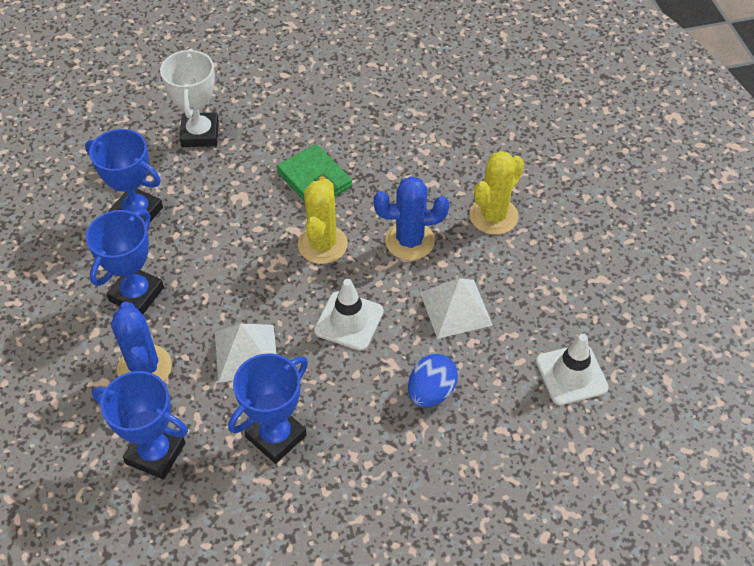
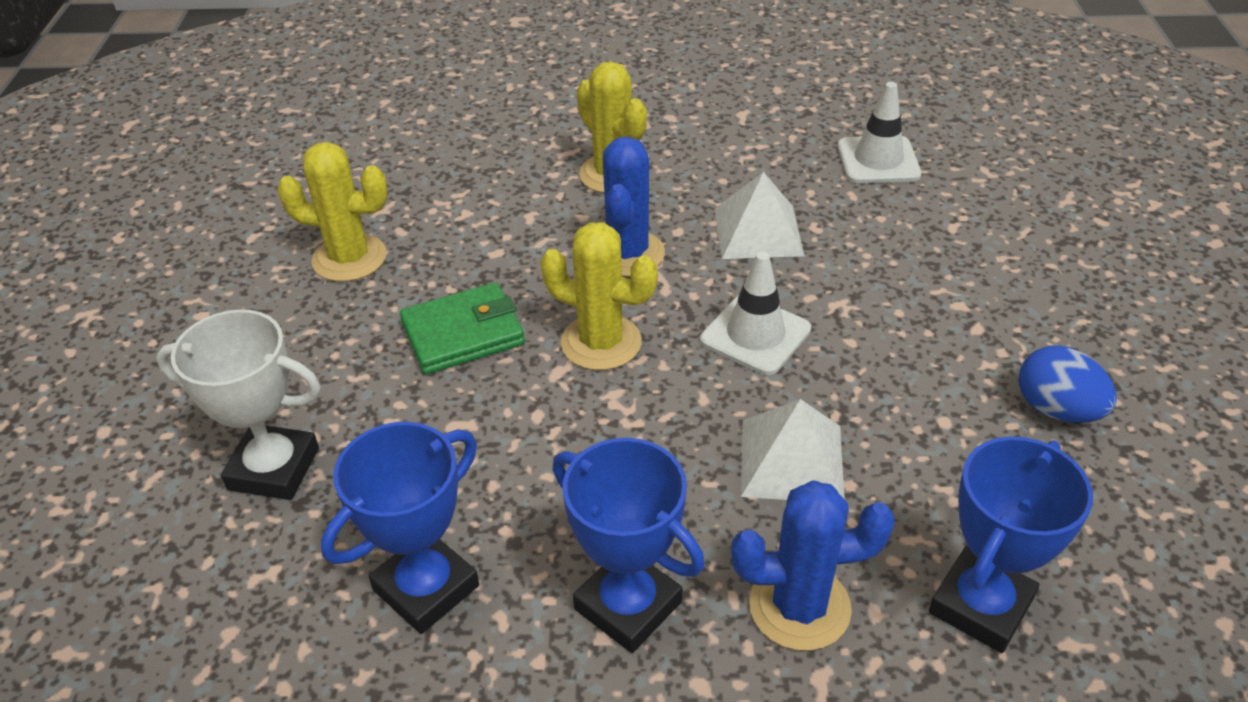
camera: 75 degrees left, 10 degrees down
(276, 436) = (953, 443): blue trophy -> none
(365, 111) = (349, 258): none -> yellow cactus
(431, 392) = (890, 275): blue egg -> blue egg (1056, 410)

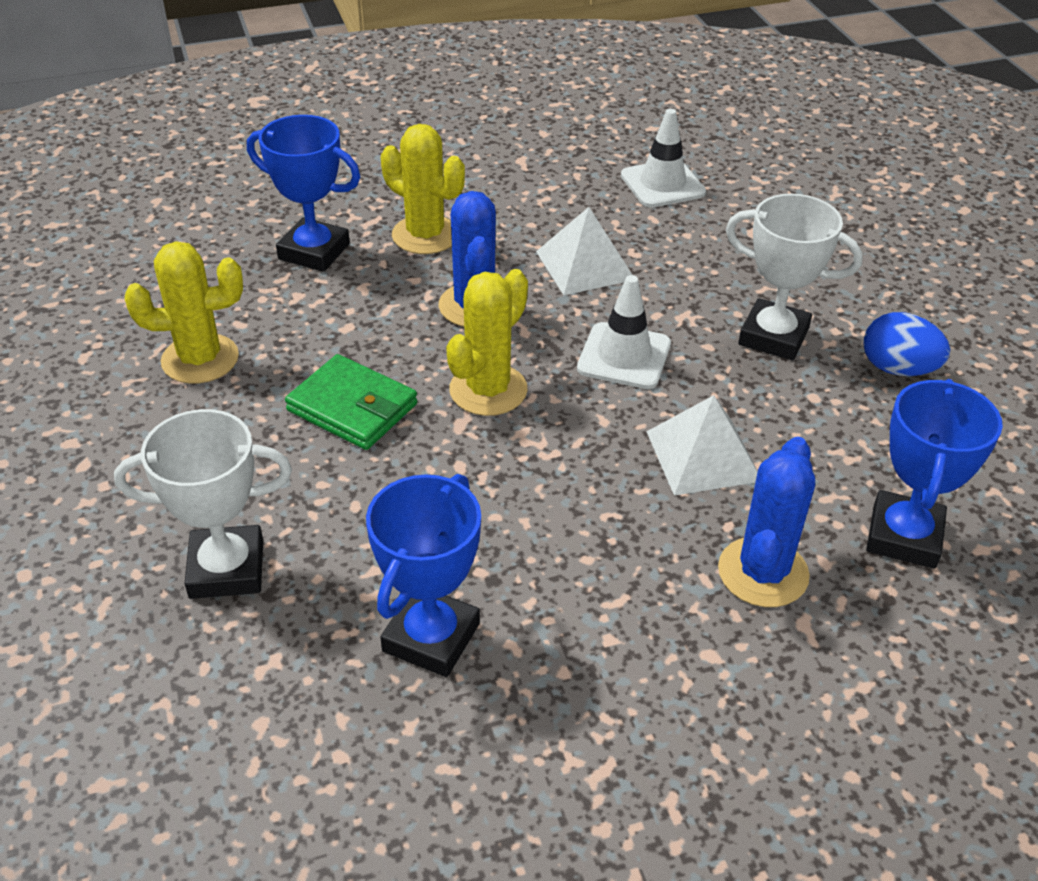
camera: 20 degrees left, 0 degrees up
(463, 333) = (352, 407): green wallet -> green wallet turned 75 degrees clockwise
(601, 342) = (488, 390): yellow cactus -> yellow cactus turned 60 degrees counterclockwise
(628, 605) = (619, 607): blue trophy -> blue trophy (314, 251)
(799, 607) = (763, 572): blue cactus -> blue cactus turned 45 degrees counterclockwise
(927, 345) = (773, 336): none -> white trophy

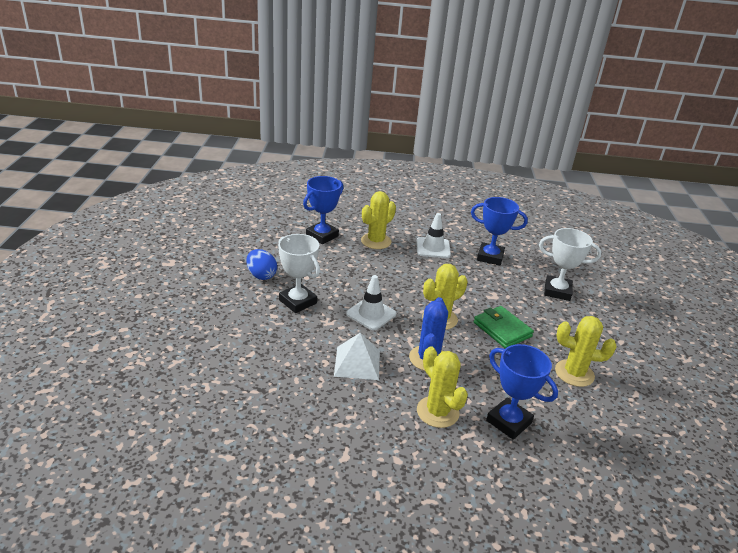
camera: 160 degrees left, 10 degrees down
(431, 637) = (490, 257): blue trophy -> blue trophy turned 60 degrees clockwise
(662, 184) = (269, 402): white traffic cone -> white traffic cone (433, 248)
(703, 455) = (368, 273): white pyramid -> none
(763, 572) = (376, 241): blue cactus -> yellow cactus

